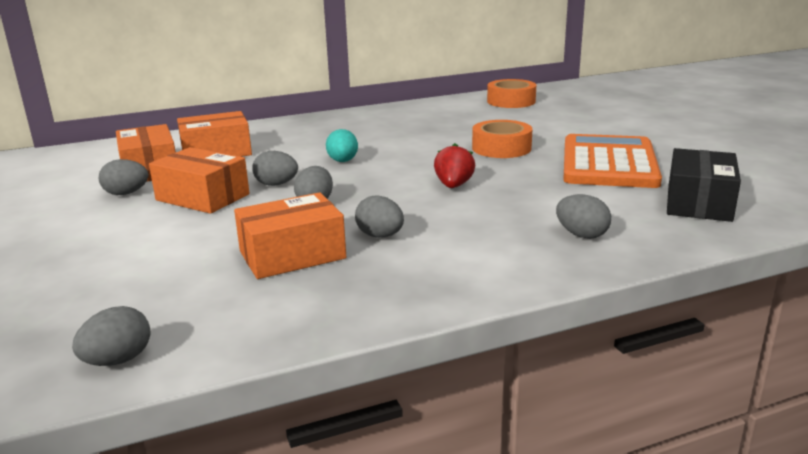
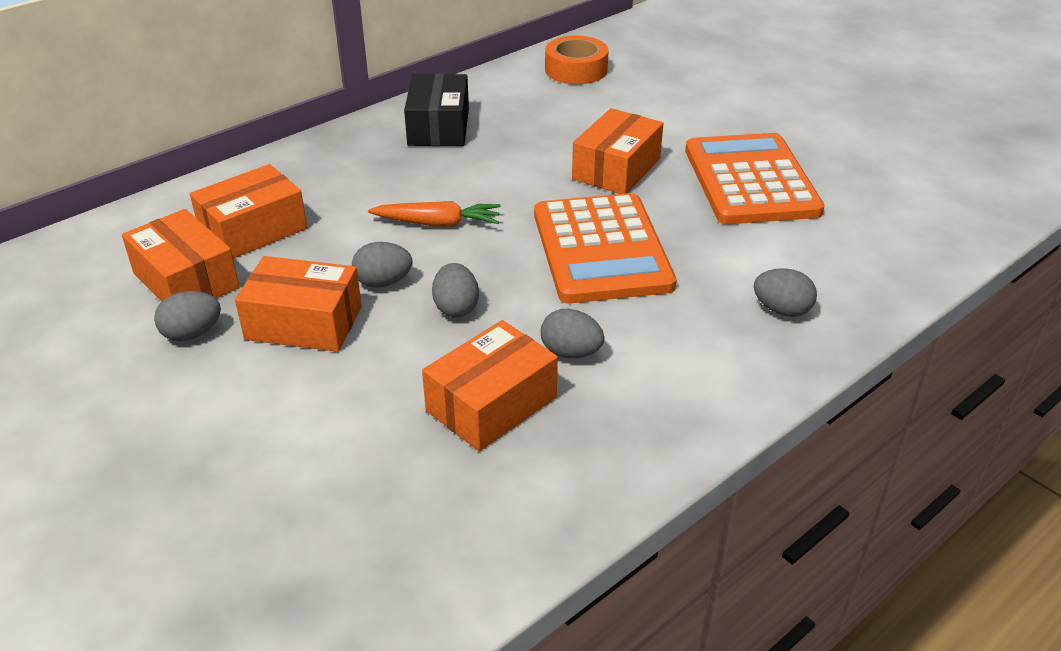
camera: 20 degrees left, 15 degrees up
(118, 360) = (415, 606): grey egg -> none
(343, 161) = (438, 223): turquoise egg -> orange carrot
(453, 186) = (601, 249): red strawberry -> orange calculator
(501, 148) = (616, 169): orange tape -> orange box
(699, 203) = (872, 236): black box -> black box (439, 127)

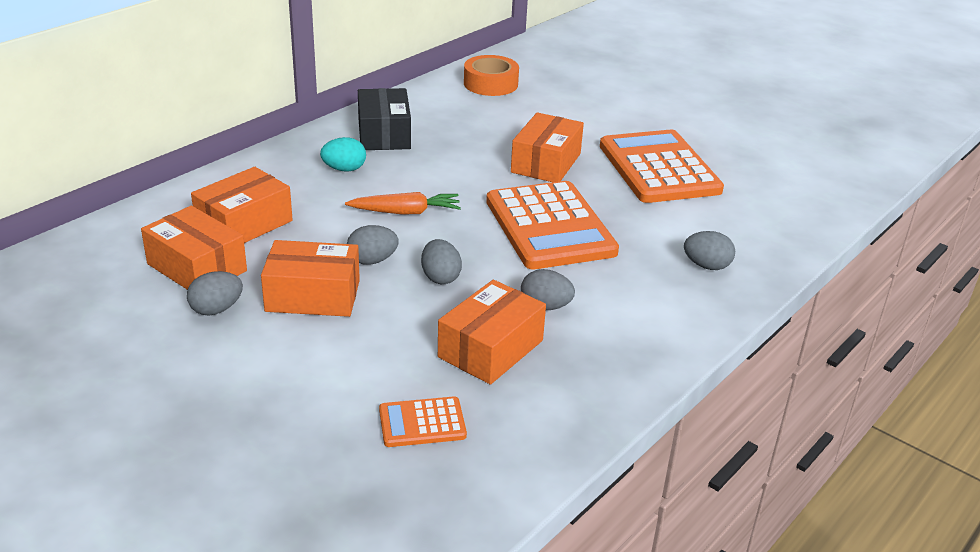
camera: 10 degrees left, 5 degrees down
(382, 168) = (344, 169): none -> turquoise egg
(385, 496) = (422, 423): none -> orange calculator

